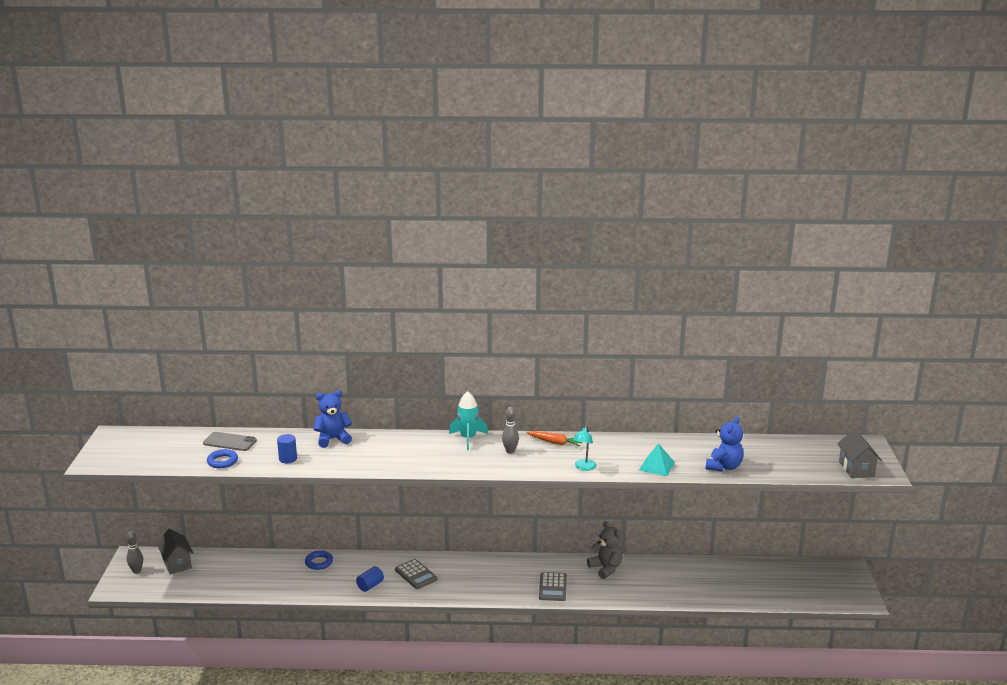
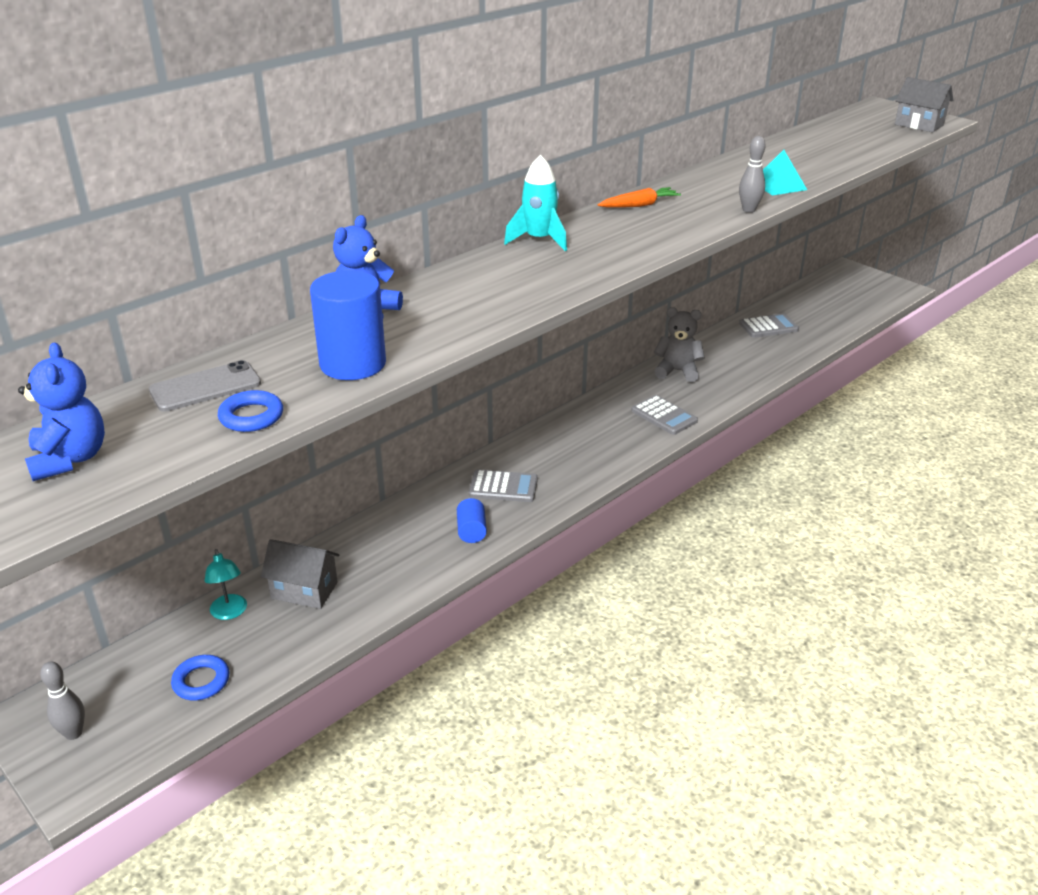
camera: 45 degrees left, 10 degrees up
(177, 563) = (132, 677): grey house -> grey house (304, 590)
(288, 459) = (353, 364): blue cylinder -> blue cylinder, size x1.89
(319, 562) = (357, 545): blue ring -> blue ring (201, 681)
(510, 451) = (614, 232): grey bowling pin -> grey bowling pin (749, 210)
(583, 467) = (721, 214): turquoise lamp -> turquoise lamp (230, 613)
(712, 573) = (768, 327): none -> grey calculator
(724, 467) = (830, 163): blue teddy bear -> blue teddy bear (70, 459)

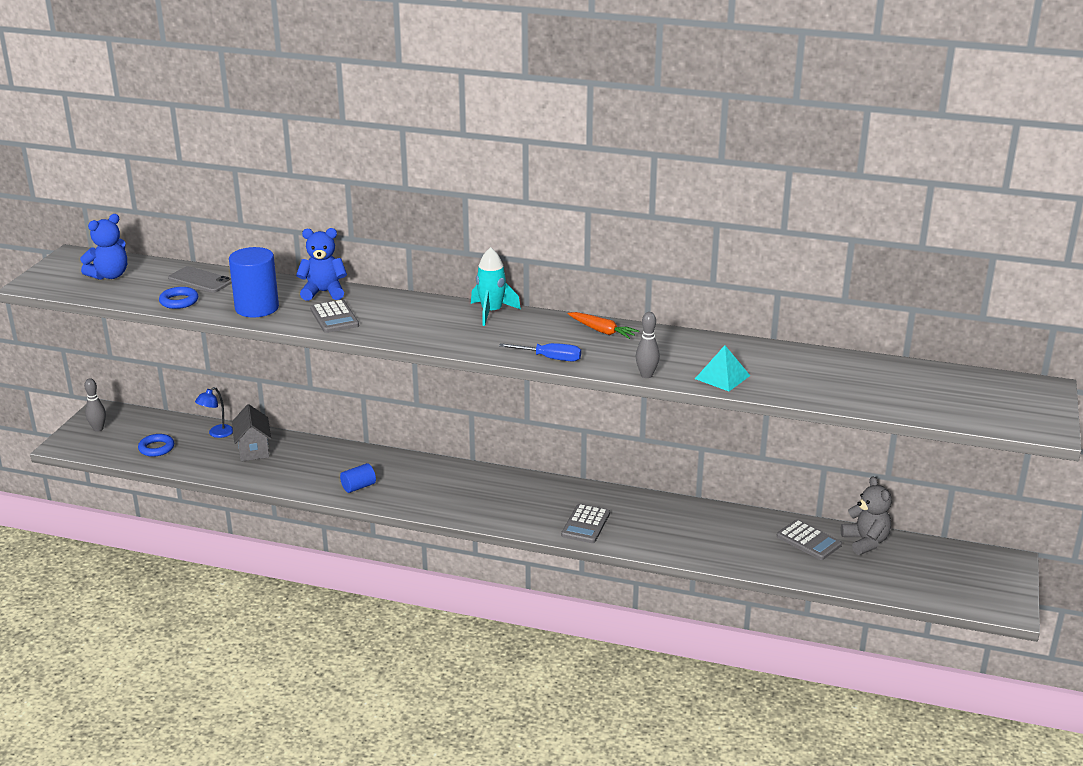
camera: 60 degrees right, 5 degrees down
(230, 613) = (217, 434): turquoise lamp -> blue lamp
(503, 487) = (420, 482): grey calculator -> grey calculator (334, 317)
(674, 239) = (550, 358): none -> blue screwdriver
(677, 371) = (666, 512): grey teddy bear -> grey teddy bear (865, 542)
(919, 125) = (1008, 418): grey house -> none

